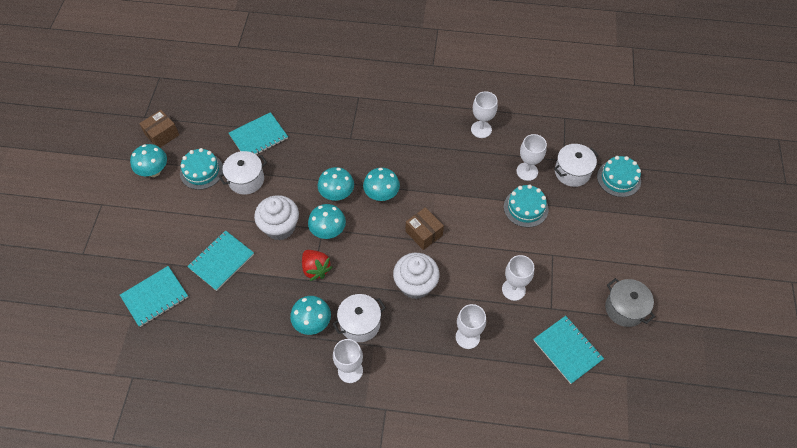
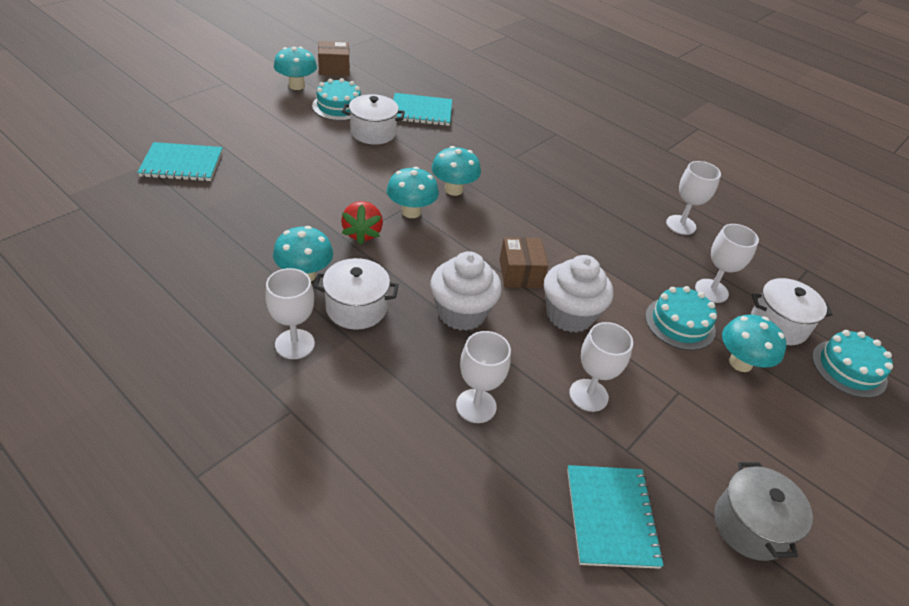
camera: 30 degrees right, 15 degrees down
(221, 261) = (276, 174): turquoise notebook -> none
(280, 227) = (364, 182): white cupcake -> white cupcake (569, 315)
(381, 195) = (503, 215): turquoise mushroom -> turquoise mushroom (740, 363)

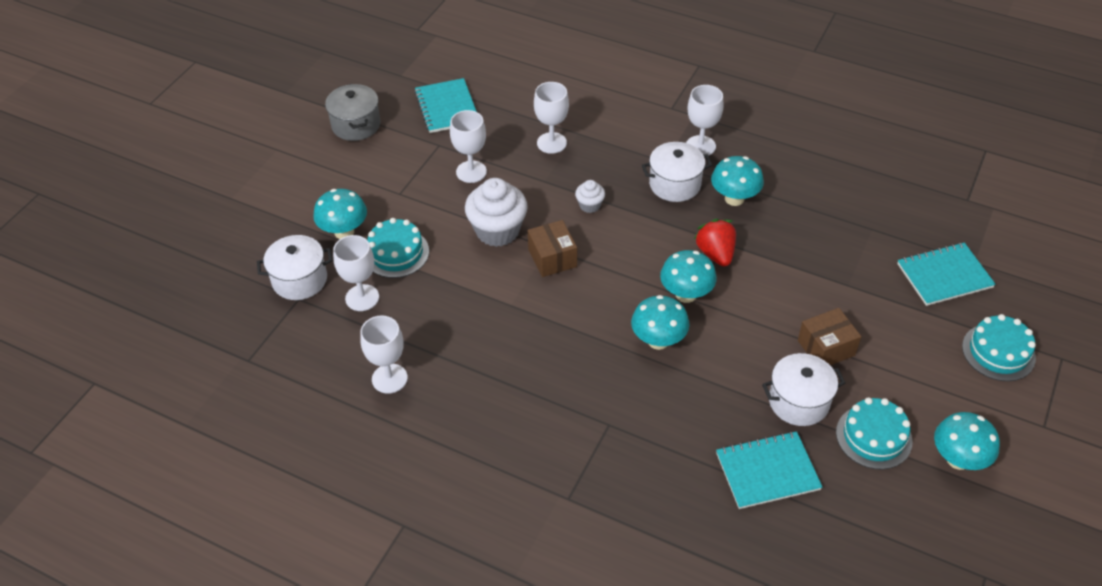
camera: 170 degrees right, 5 degrees up
(334, 68) = (947, 526): brown box -> brown box (826, 348)
(461, 313) = (590, 205): white cupcake -> white cupcake, size x0.49
(849, 368) = (243, 255): turquoise cake -> turquoise cake (998, 352)

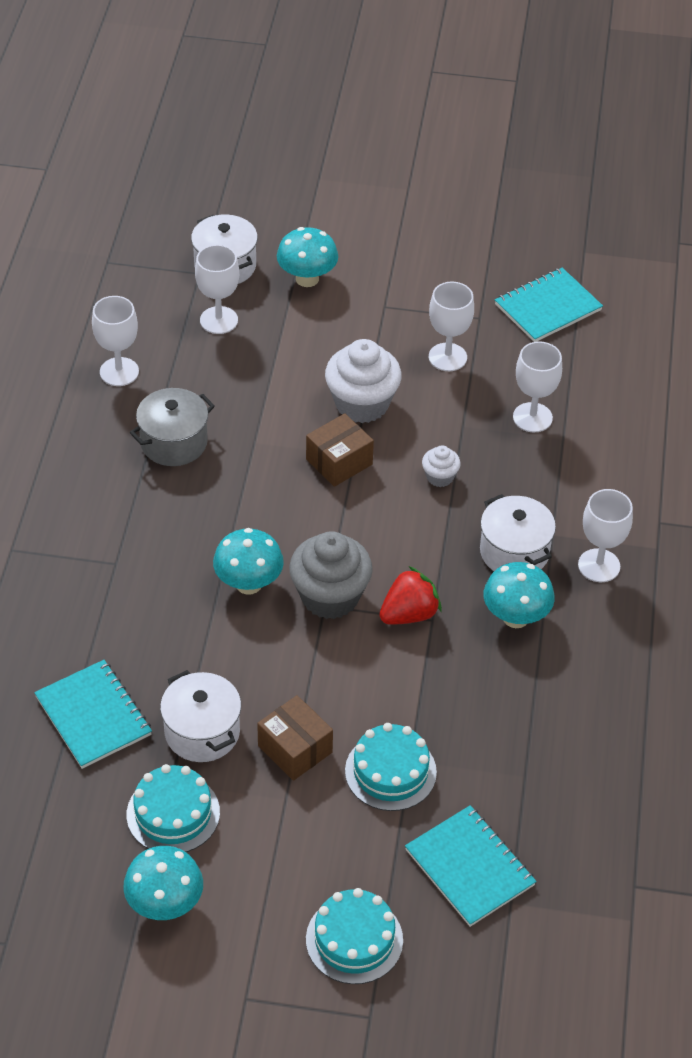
camera: 70 degrees right, 0 degrees up
(356, 125) = (478, 239): grey pot -> grey pot (174, 442)
(396, 253) = (293, 329): turquoise cake -> turquoise cake (390, 771)
(686, 294) = (330, 596): turquoise mushroom -> grey cupcake

